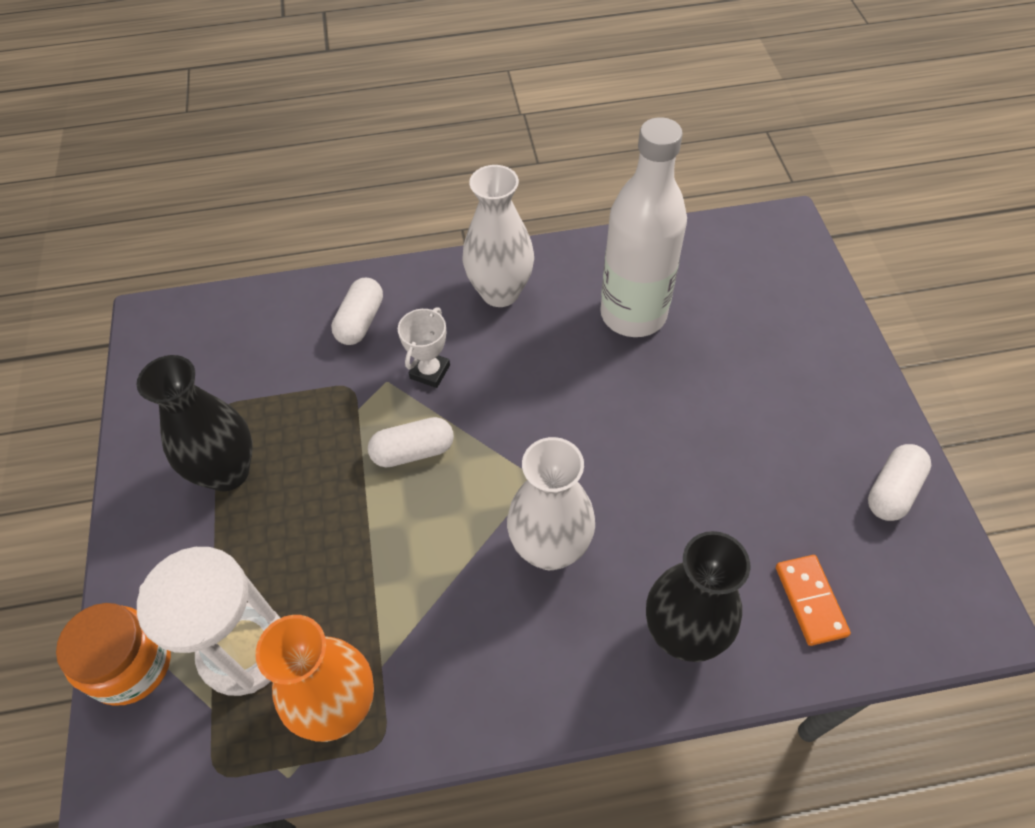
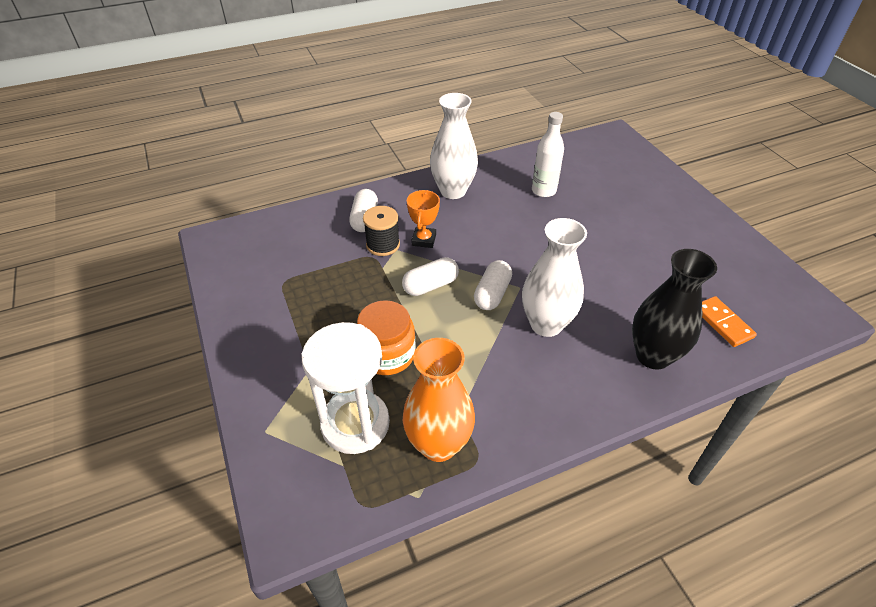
camera: 15 degrees left, 10 degrees down
(131, 664) = (270, 450): orange jar -> orange jar (387, 354)
(227, 472) = (302, 319): black vase -> none
(371, 370) = (383, 245): none -> black spool
(430, 372) = (424, 240): white trophy -> orange trophy
(633, 314) = (543, 191): white bottle -> white bottle, size x0.56
(892, 491) = (742, 257): white capsule -> white capsule (492, 294)

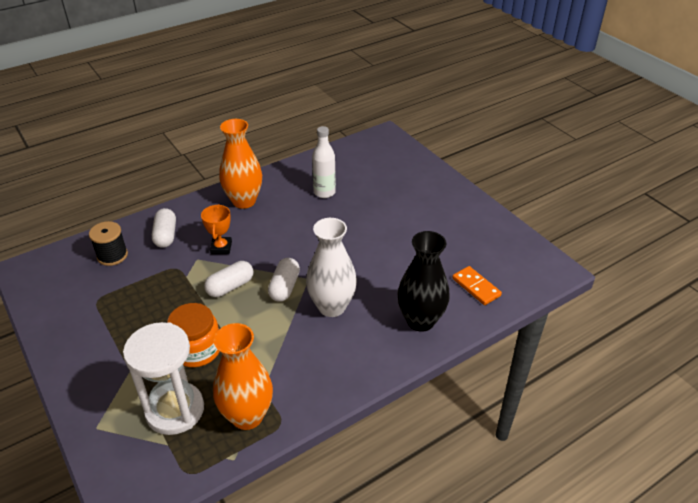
camera: 10 degrees left, 5 degrees down
(383, 245) = (184, 256): black spool -> black spool (112, 255)
(453, 191) = (244, 201): white vase -> orange vase

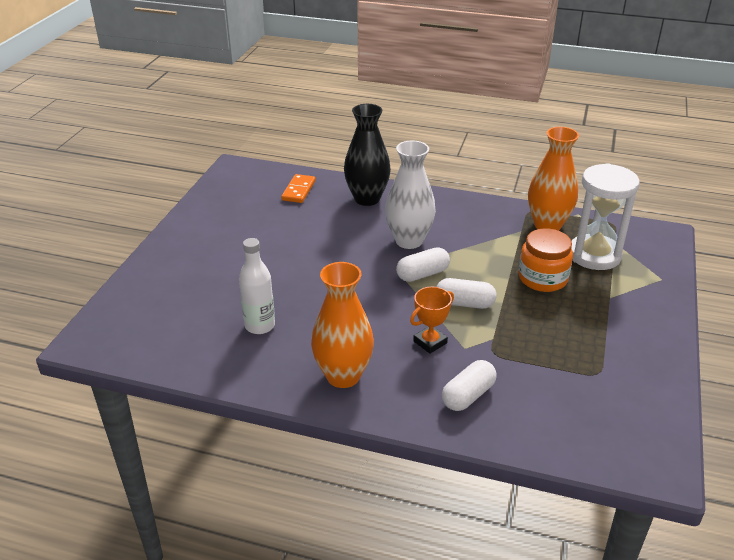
camera: 130 degrees left, 5 degrees down
(112, 255) = (546, 413): black spool -> none

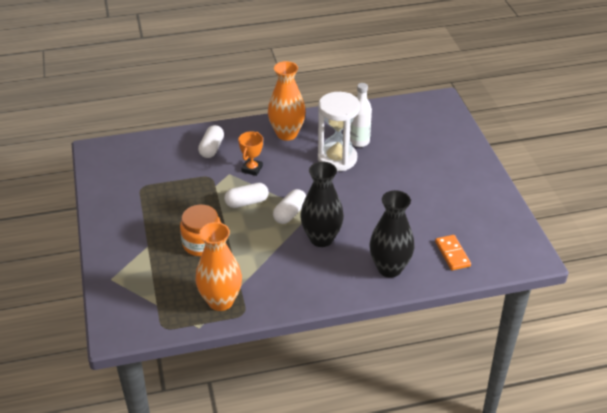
camera: 150 degrees right, 5 degrees up
(409, 241) = (321, 238): white vase -> black vase
(594, 255) = (170, 282): white hourglass -> white hourglass (337, 159)

